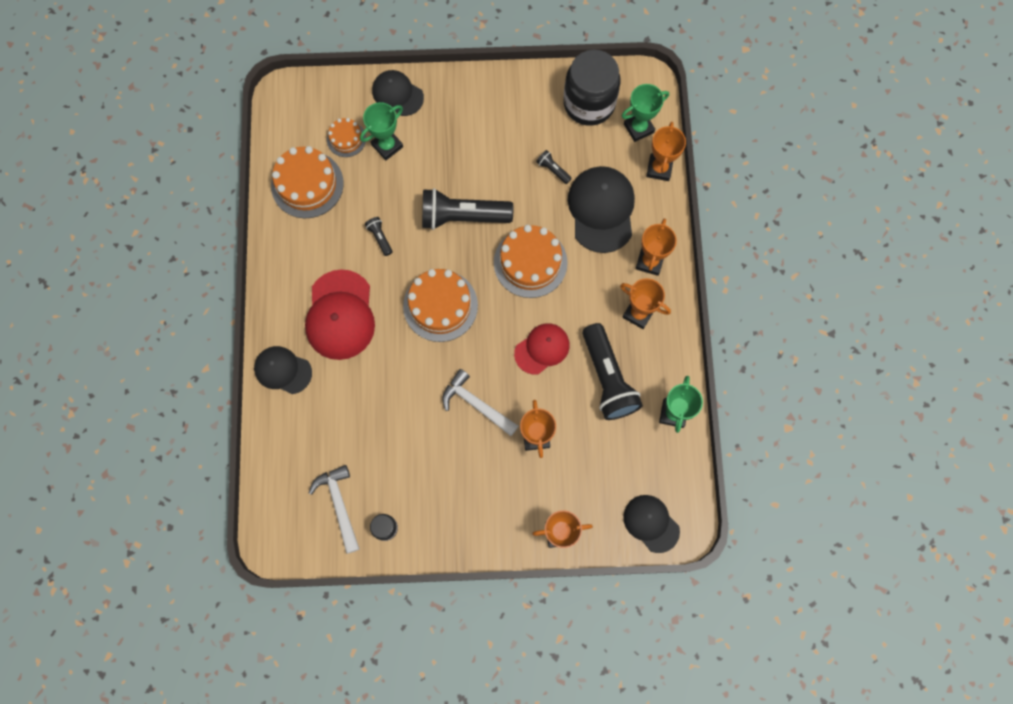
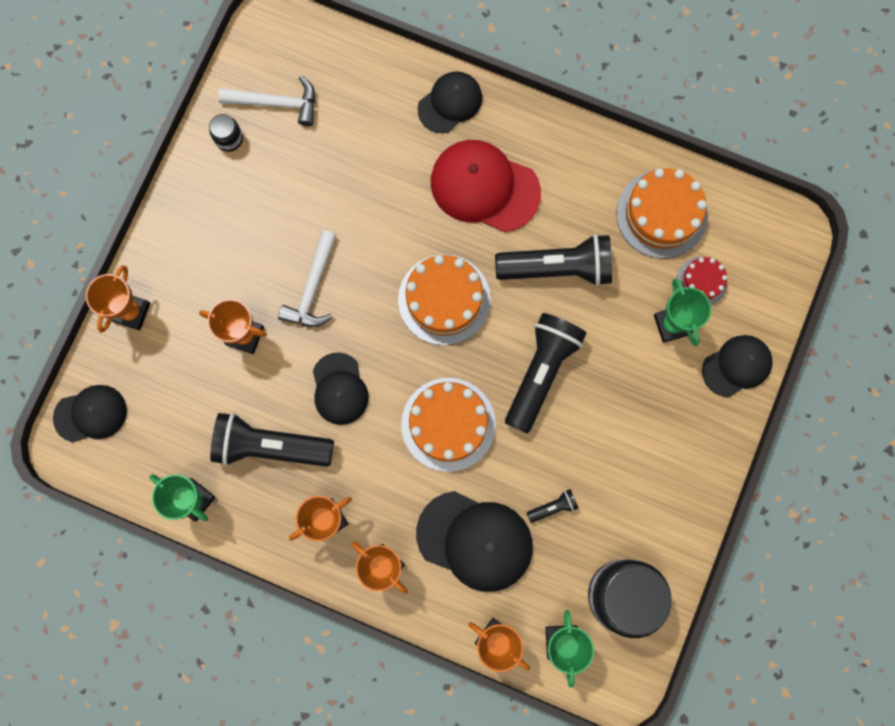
camera: 115 degrees right, 5 degrees up
(346, 139) = (702, 281): orange cake -> red cake
(380, 238) = (558, 268): black flashlight -> black flashlight, size x2.35
(476, 404) = (313, 288): white hammer -> white hammer turned 135 degrees clockwise
(542, 349) = (339, 389): red cap -> black cap

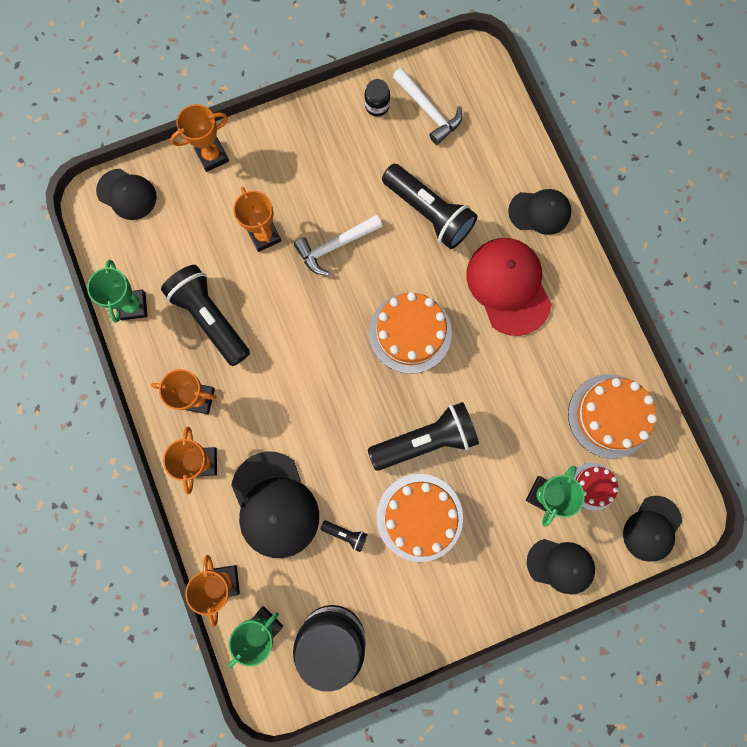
camera: 45 degrees right, 0 degrees up
(339, 389) = (288, 325): black cap -> black cap (652, 528)
(448, 424) = (333, 414): orange cake -> orange cake (419, 517)
(558, 268) = (504, 383): black flashlight -> black flashlight (428, 213)

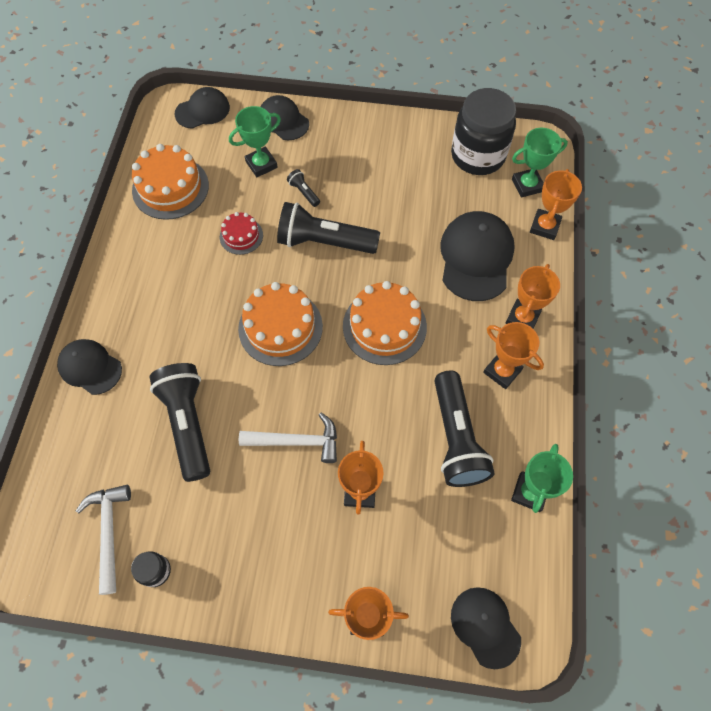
camera: 150 degrees left, 15 degrees down
(346, 534) = (429, 211): black flashlight -> black flashlight (304, 192)
(419, 517) = (365, 195): orange cake -> orange cake (384, 326)
(508, 286) = (169, 320): red cap -> none
(593, 486) = (221, 152): red cake -> red cake (241, 236)

